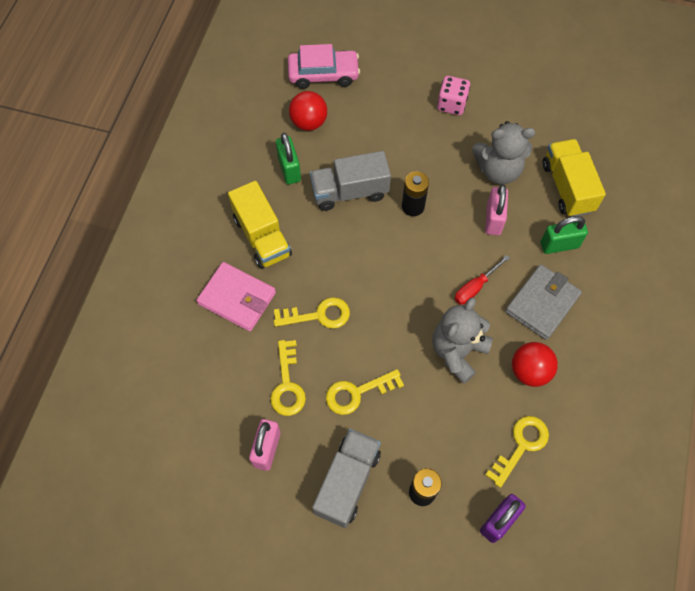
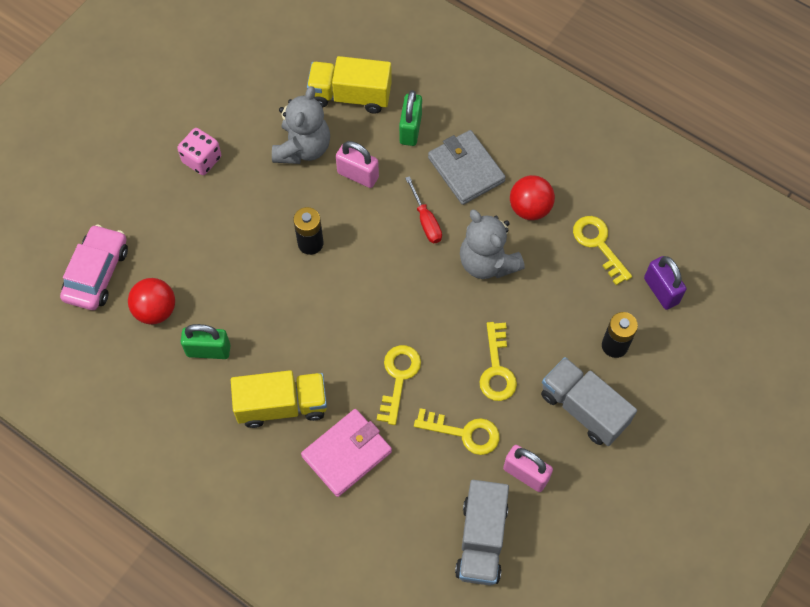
camera: 70 degrees left, 0 degrees up
(350, 192) = (265, 298): grey truck -> grey truck (481, 540)

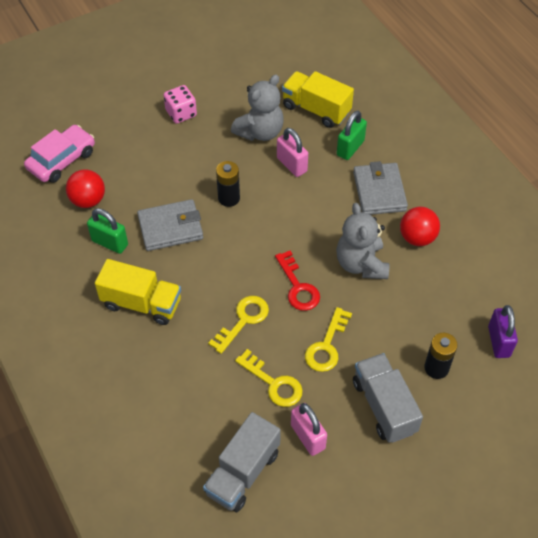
camera: 25 degrees right, 10 degrees down
(265, 305) = (170, 228): none -> grey wallet
(347, 454) = (171, 359): pink wallet -> none
(426, 220) = (327, 216): red screwdriver -> none
(436, 316) = (298, 287): none -> red key
(598, 244) = (461, 286): yellow key -> none

